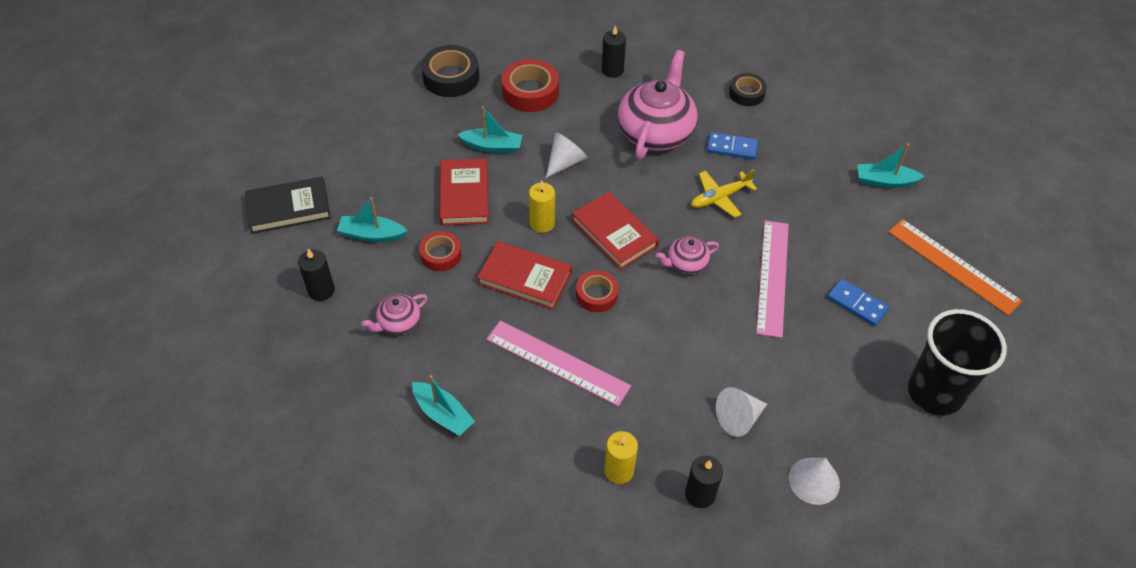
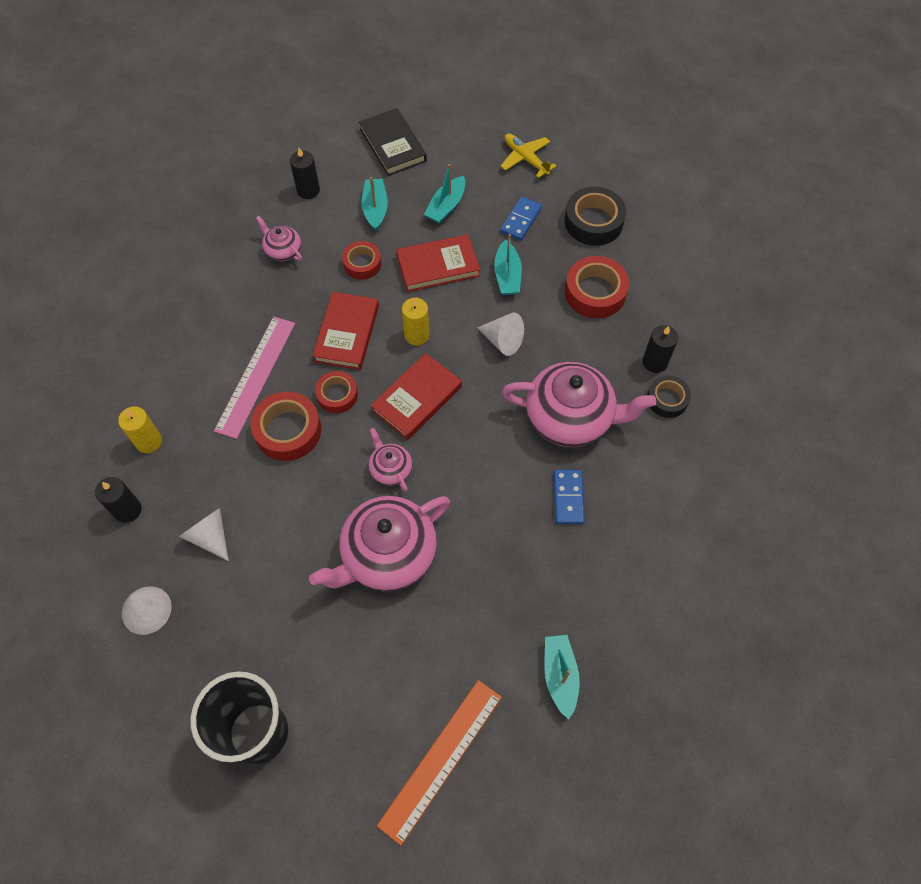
camera: 80 degrees right, 10 degrees up
(443, 414) = (194, 302): turquoise boat -> turquoise boat (446, 206)
(629, 340) = (288, 430): none -> red tape
(720, 197) = (489, 492): yellow plane -> yellow plane (526, 159)
(746, 93) = (663, 506): black tape -> black tape (667, 399)
(772, 277) = (387, 555): pink ruler -> pink teapot
(857, 304) = (365, 646): blue domino -> blue domino (521, 220)

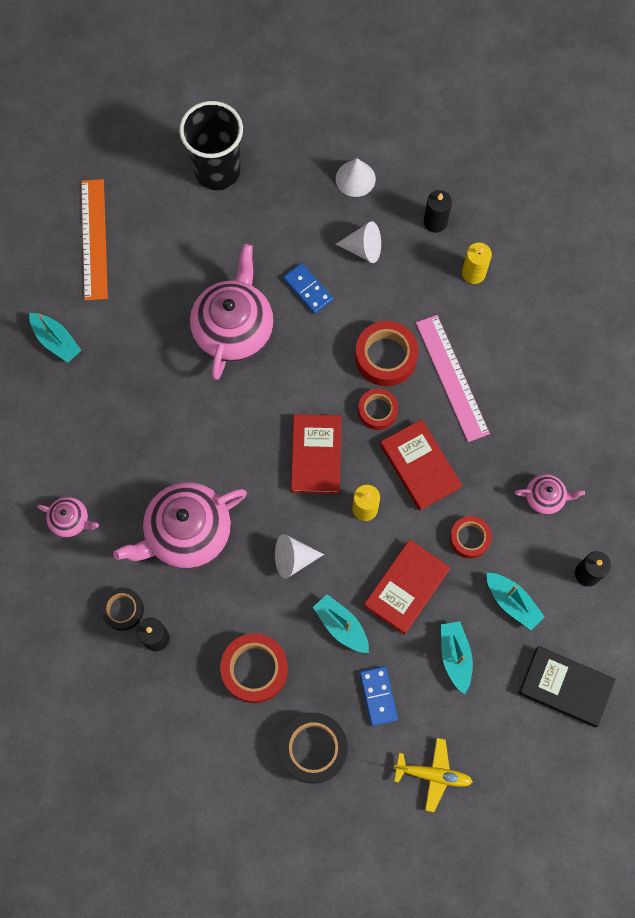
camera: 140 degrees right, 10 degrees up
(390, 469) = (286, 387): pink teapot -> pink teapot (70, 520)
(568, 498) = (140, 466): blue domino -> blue domino (308, 289)

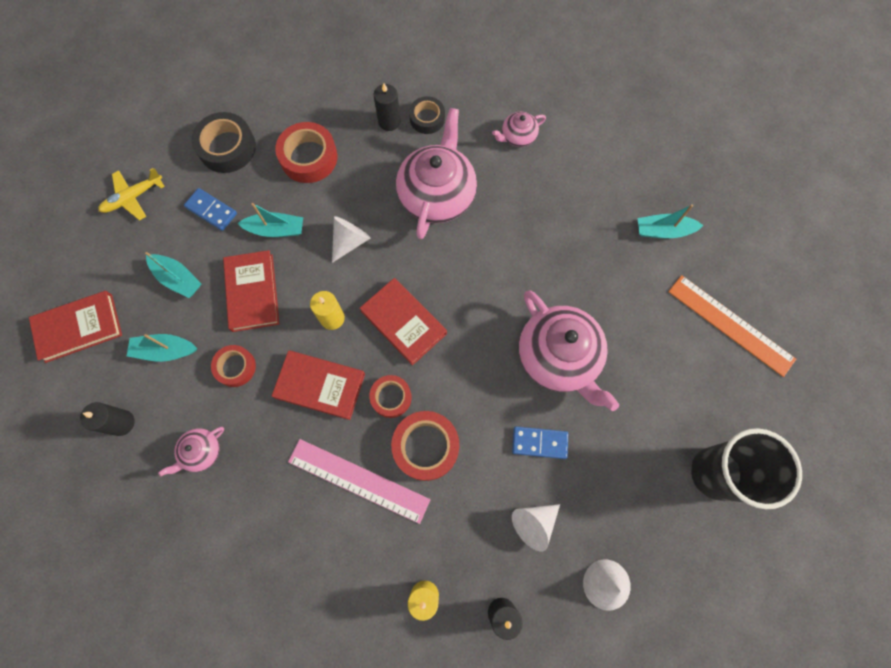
camera: 135 degrees right, 0 degrees up
(565, 687) = (79, 328): black book -> red book

